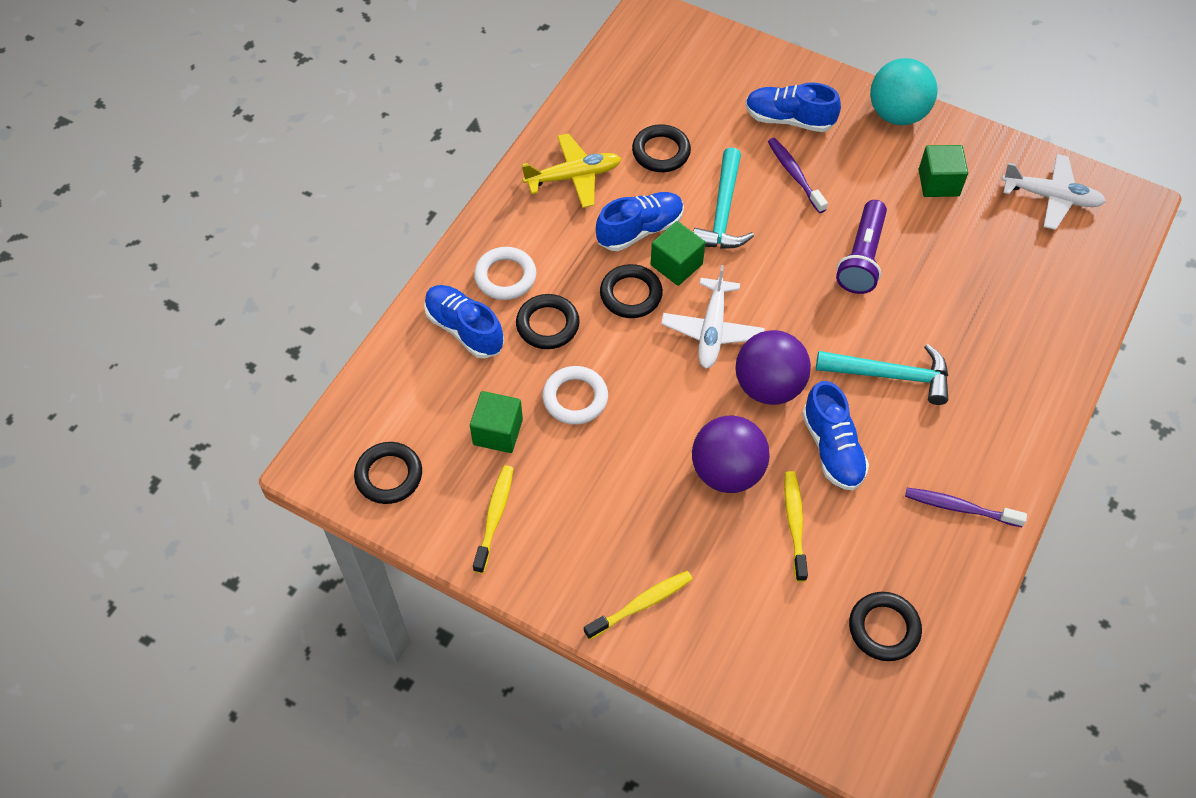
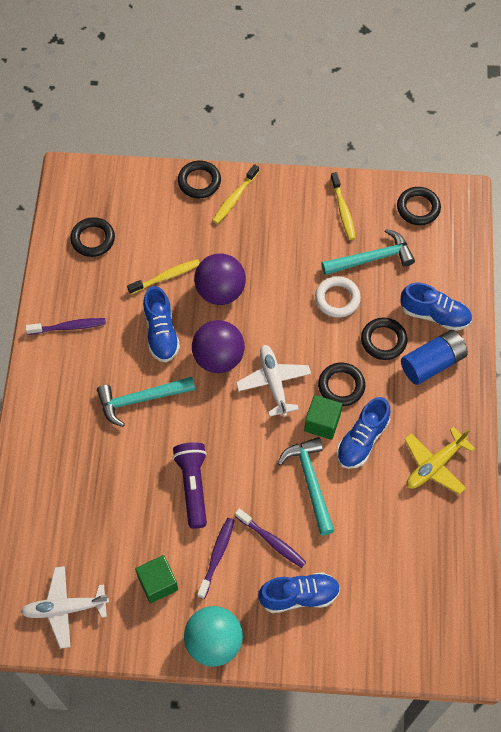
camera: 155 degrees right, 5 degrees up
(498, 432) = (371, 258): green cube -> turquoise hammer
(505, 276) = (432, 363): white ring -> blue battery
(661, 152) = (383, 517): black ring -> black ring (199, 181)
(794, 523) = (166, 277): yellow toothbrush -> yellow toothbrush turned 90 degrees counterclockwise
(832, 448) = (161, 332): blue shoe -> blue shoe turned 150 degrees counterclockwise
(862, 183) = (217, 556): none -> purple toothbrush

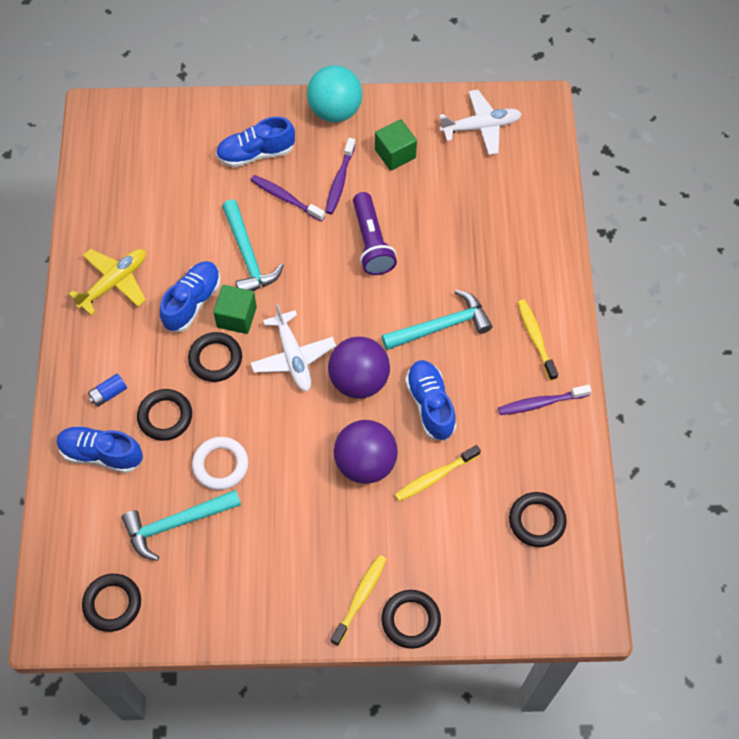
camera: 175 degrees right, 0 degrees up
(343, 210) = (214, 591): yellow toothbrush -> yellow toothbrush (535, 338)
(432, 363) = (108, 394): blue battery -> blue battery, size x0.49

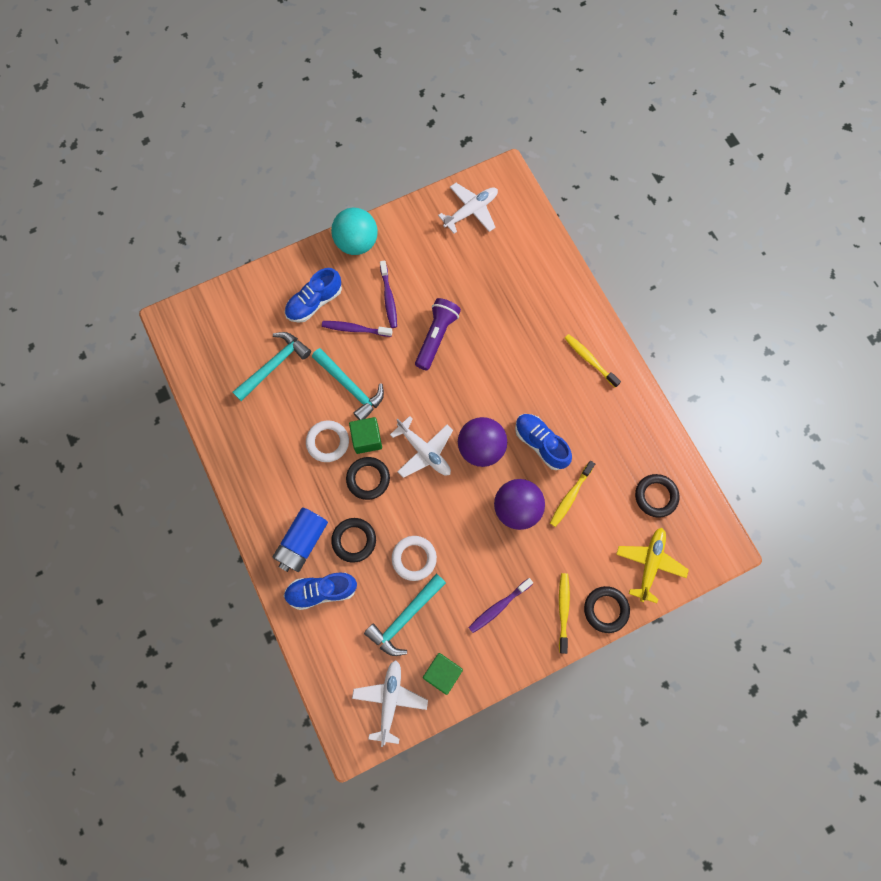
camera: 25 degrees left, 10 degrees up
(108, 394) = (302, 542): blue battery -> blue battery, size x2.02
(112, 604) = (390, 700): black ring -> white plane
(114, 282) = (260, 452): yellow plane -> yellow plane (649, 564)
(192, 302) = (328, 442): blue shoe -> white ring
(371, 242) = (436, 337): purple flashlight -> purple flashlight turned 120 degrees counterclockwise
(395, 154) = (419, 259): green cube -> green cube (442, 673)
(441, 326) = (519, 380): turquoise hammer -> turquoise hammer (274, 365)
(541, 403) = (616, 407): purple toothbrush -> purple toothbrush (498, 607)

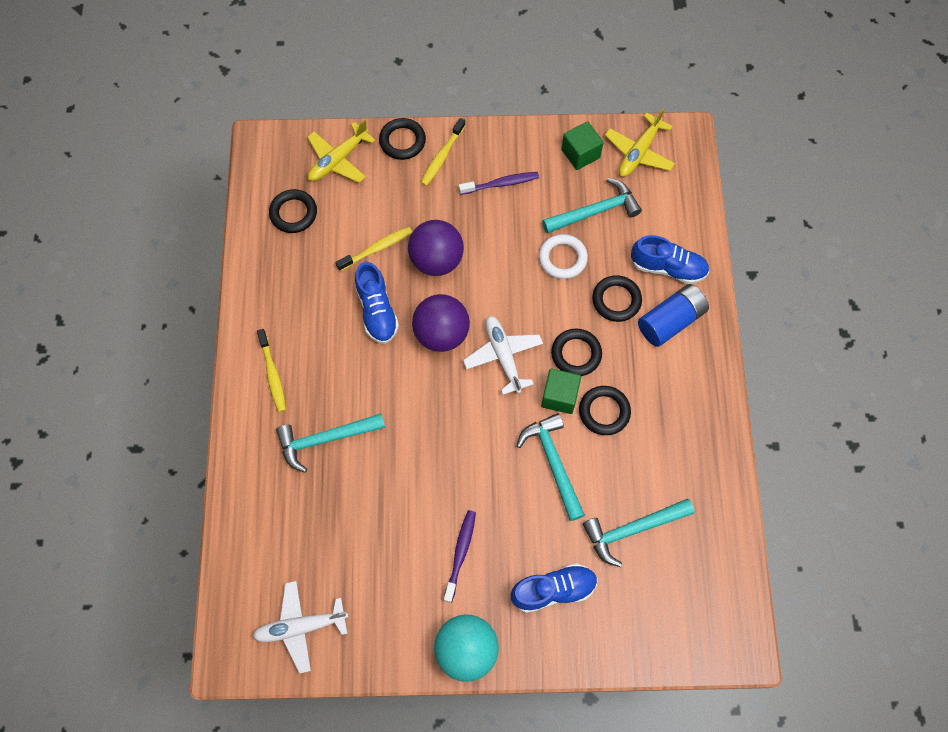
camera: 155 degrees left, 5 degrees down
(328, 442) = (604, 412): white ring -> black ring
(355, 329) = (518, 532): purple toothbrush -> none
(390, 700) = (639, 152): white plane -> yellow plane
(436, 337) = (427, 478): purple flashlight -> none
(523, 331) = (326, 439): none -> turquoise hammer

